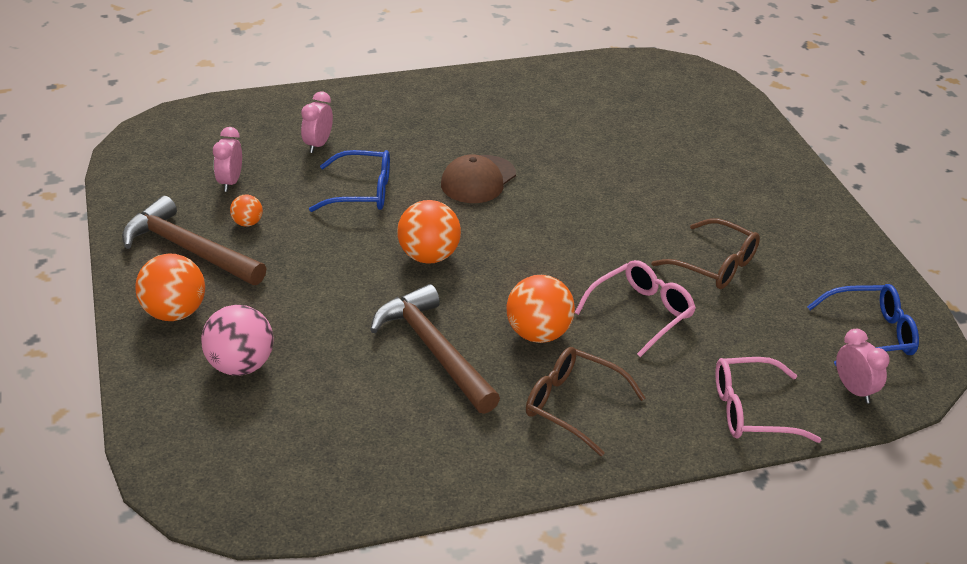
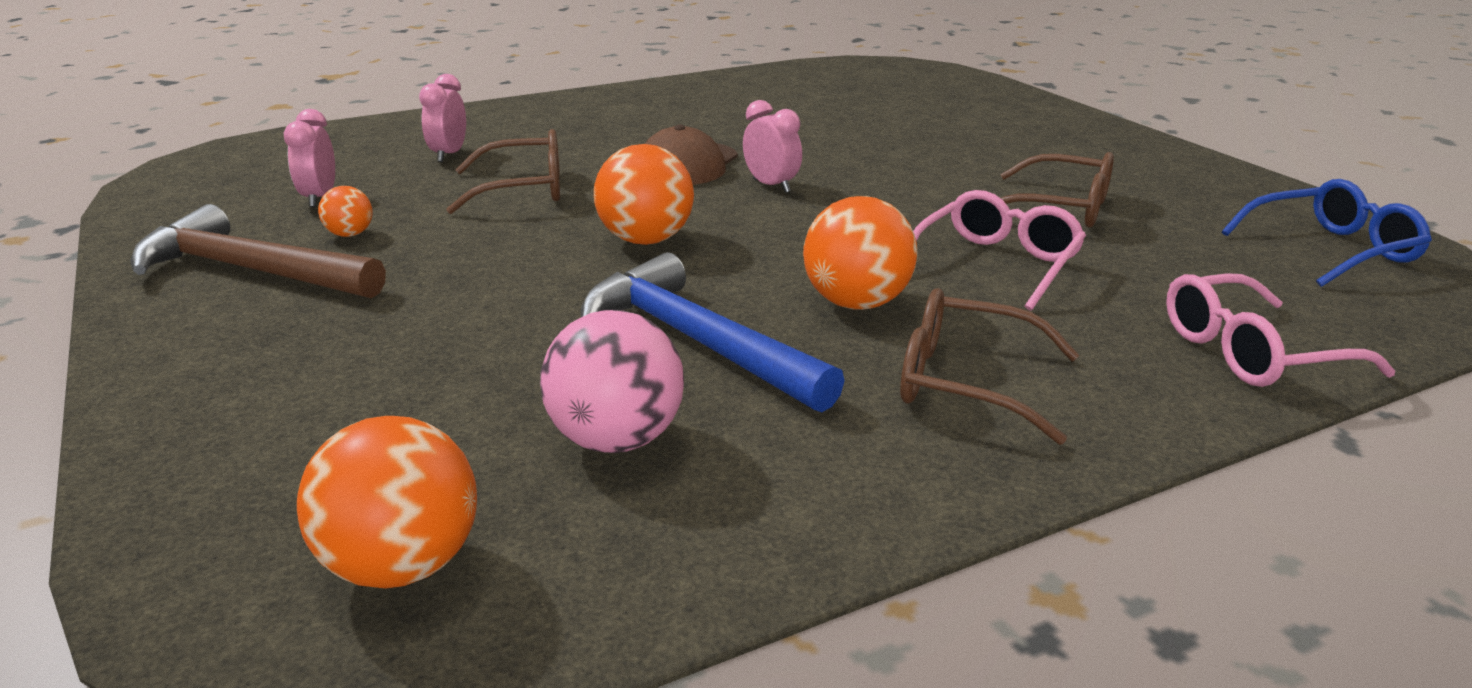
camera: 10 degrees left, 10 degrees down
(174, 313) = (222, 347): orange ball -> orange ball (402, 566)
(240, 366) = (350, 403): pink ball -> pink ball (616, 440)
(361, 192) = (522, 189): blue glasses -> brown glasses
(434, 350) = (697, 341): brown hammer -> blue hammer
(854, 390) = (1374, 310): pink clock -> pink clock (771, 186)

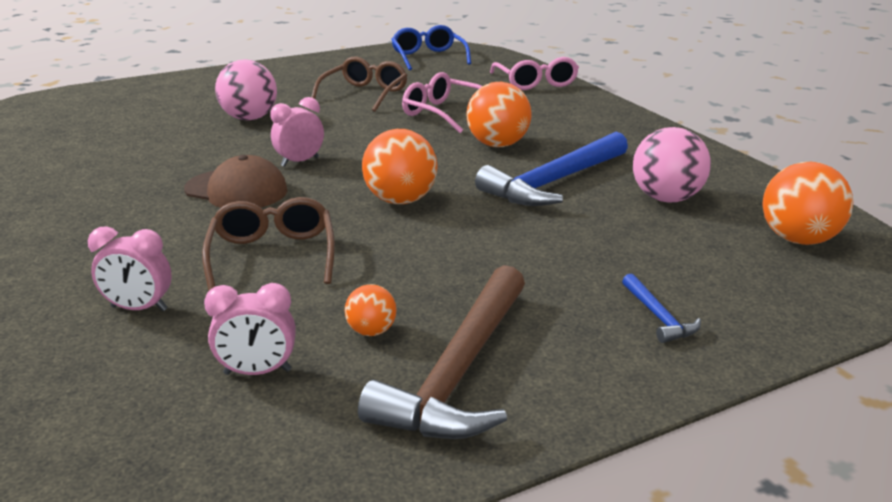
camera: 90 degrees left, 0 degrees up
(260, 385) = (658, 316): none -> blue hammer
(918, 153) = (249, 118): none -> pink ball
(968, 383) = (579, 128): brown glasses -> none

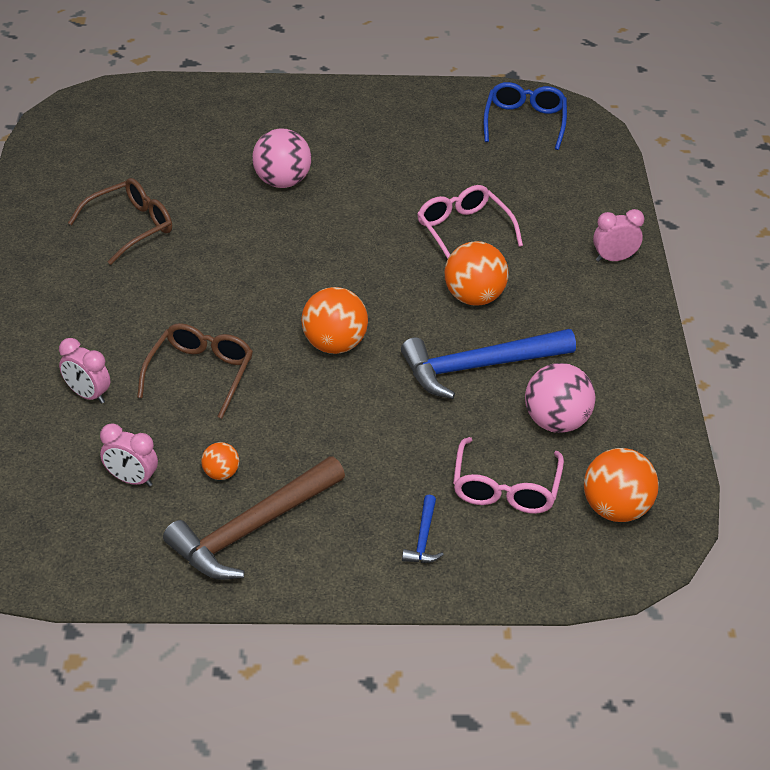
camera: 25 degrees right, 15 degrees up
(236, 190) = (216, 285): brown cap -> none
(300, 162) = (287, 264): pink clock -> pink clock (614, 259)
(364, 94) = (410, 174): brown glasses -> brown glasses (129, 227)
(535, 82) = (599, 205): pink glasses -> pink glasses (505, 487)

